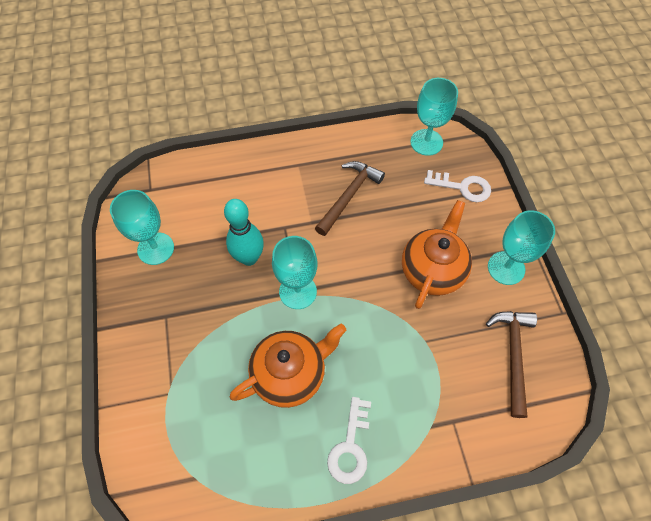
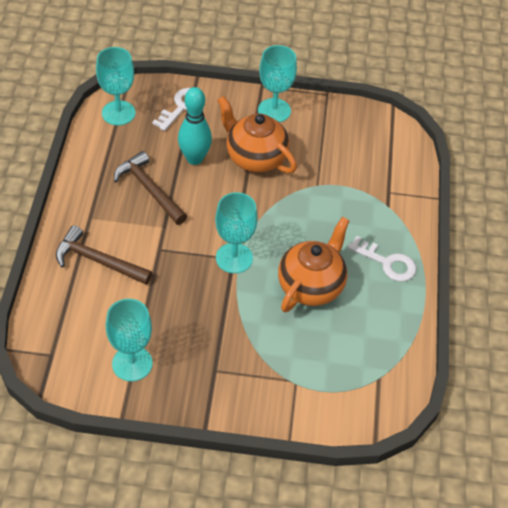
camera: 75 degrees left, 10 degrees down
(249, 258) = (181, 286): turquoise bowling pin -> turquoise bowling pin (194, 158)
(290, 374) = (311, 285): orange teapot -> orange teapot turned 45 degrees clockwise
(513, 355) = (350, 136): brown hammer -> brown hammer (98, 261)

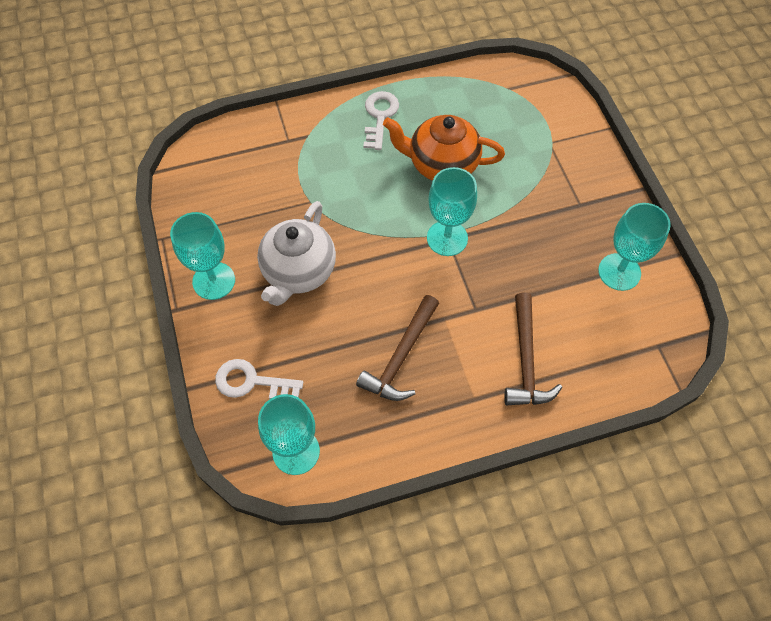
camera: 110 degrees left, 10 degrees up
(194, 158) = (330, 331): turquoise bowling pin -> none
(255, 157) = (298, 272): orange teapot -> white teapot

